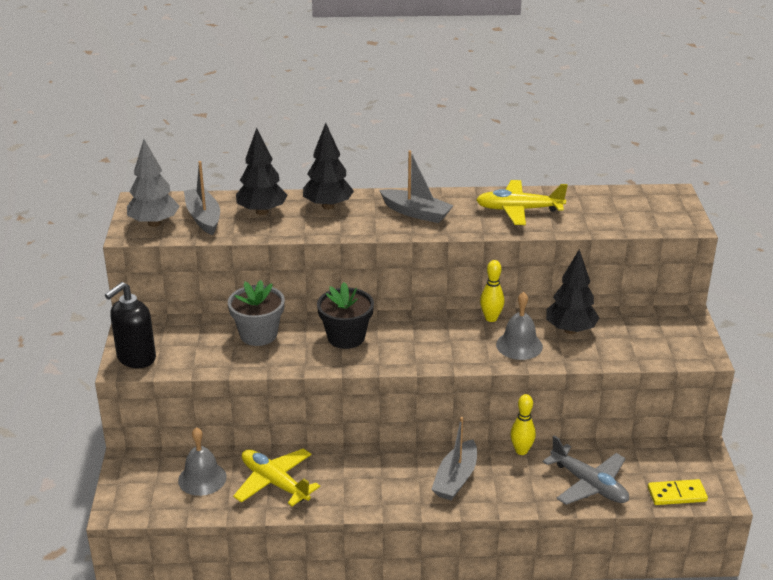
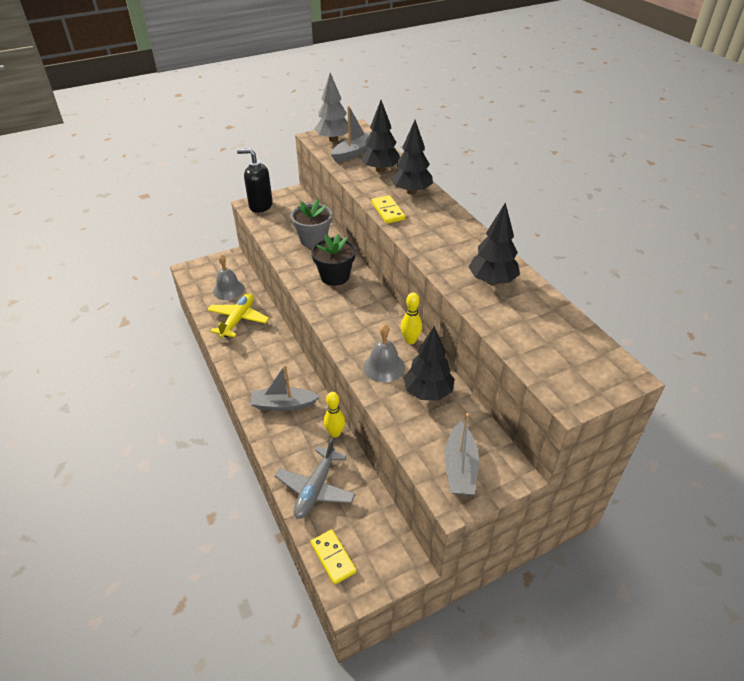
camera: 65 degrees right, 10 degrees up
(353, 230) = (387, 211): none -> yellow domino
(416, 213) = (437, 231): grey boat -> grey boat (460, 467)
(519, 210) = (492, 281): yellow plane -> black tree

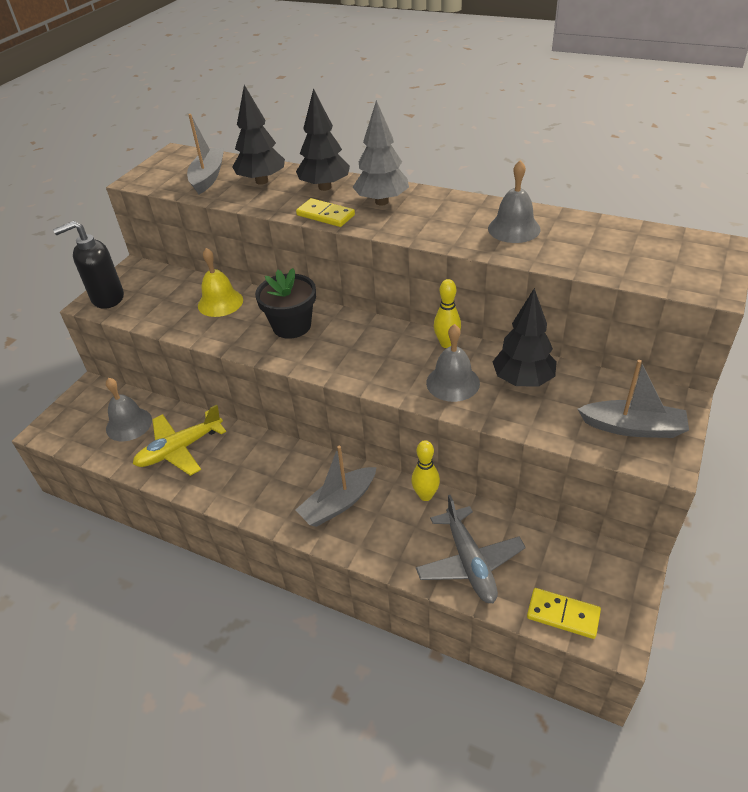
camera: 35 degrees left, 0 degrees up
(238, 320) = (180, 449): yellow plane -> yellow plane turned 105 degrees counterclockwise
(313, 240) = (220, 302): grey flower pot -> yellow bell
(333, 140) = (164, 174): grey tree -> grey tree (382, 202)
(460, 467) = (633, 427): grey boat -> grey boat turned 45 degrees counterclockwise
(492, 281) = (514, 228): black tree -> grey bell

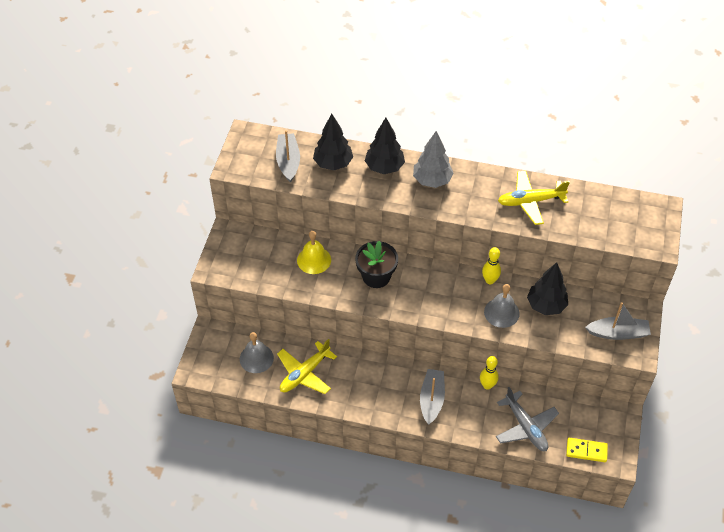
camera: 15 degrees left, 10 degrees up
(107, 298) = (222, 264): black soap dispenser -> none
(325, 215) = (396, 198): yellow domino -> none
(338, 504) = (431, 399): grey boat -> grey boat turned 150 degrees clockwise
(514, 228) = (530, 201): grey bell -> yellow plane

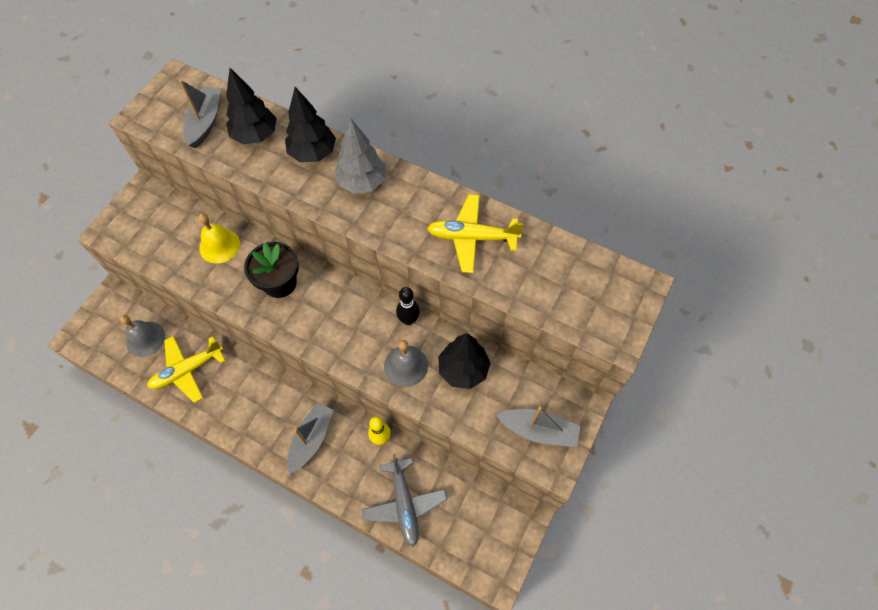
camera: 15 degrees right, 10 degrees up
(490, 280) = (408, 320): yellow bowling pin -> black bowling pin
(586, 451) = (464, 556): yellow domino -> none

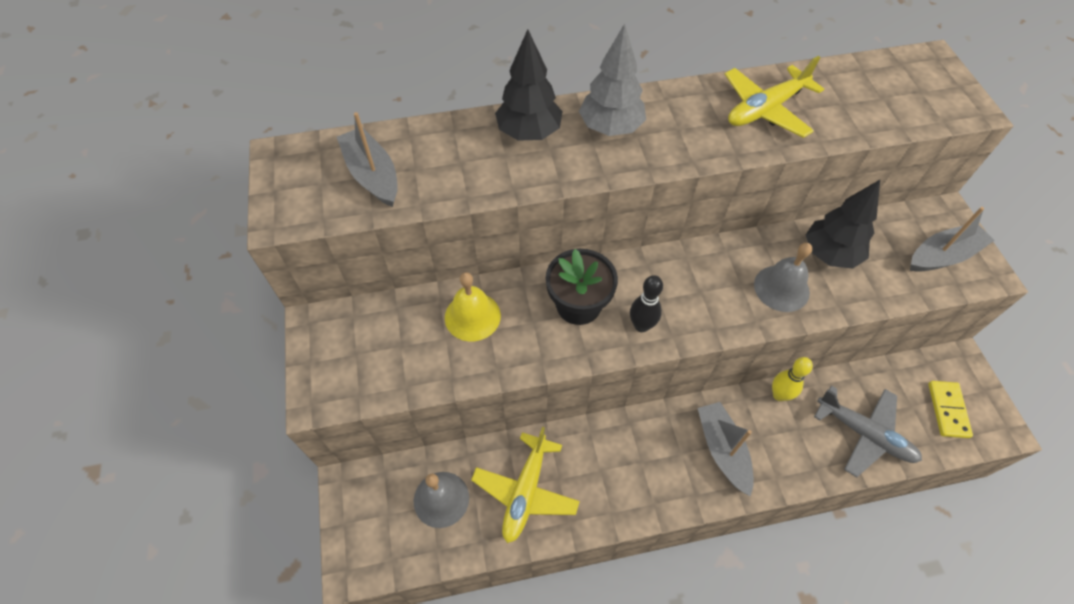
camera: 40 degrees left, 5 degrees down
(255, 135) = (447, 154): black tree -> none
(408, 320) = (735, 248): black bowling pin -> black bowling pin (641, 325)
(475, 538) = (947, 410): none -> yellow domino

